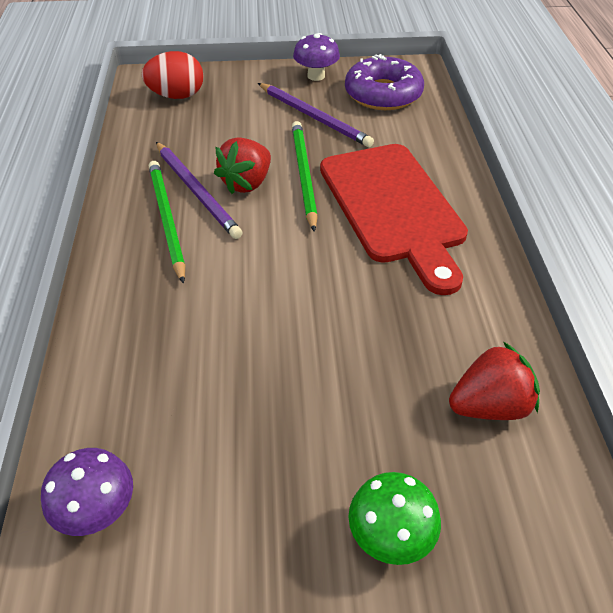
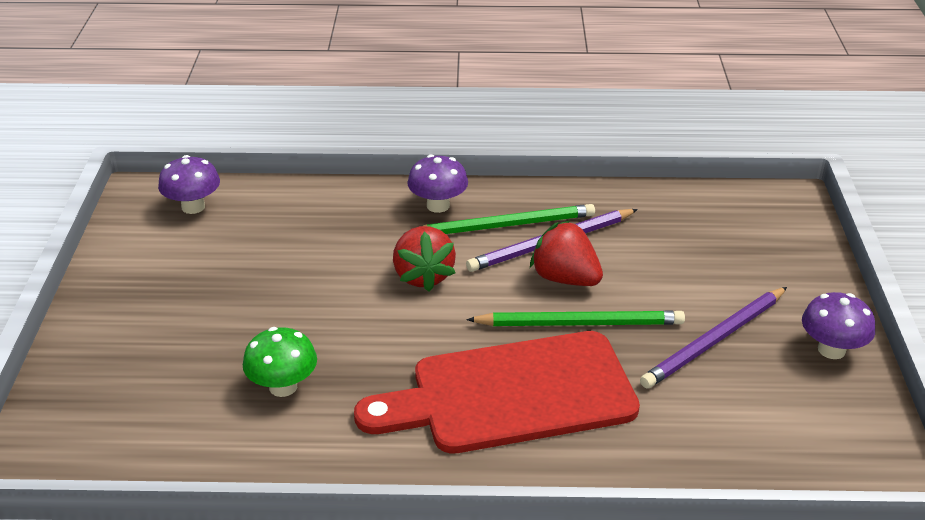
camera: 95 degrees right, 10 degrees down
(127, 267) = (438, 205): none -> purple mushroom
(177, 96) = (750, 225): red egg -> none
(383, 94) = (791, 418): purple donut -> none
(390, 536) = (108, 342): green mushroom -> green mushroom (283, 386)
(489, 406) = (201, 423): red strawberry -> red strawberry (423, 276)

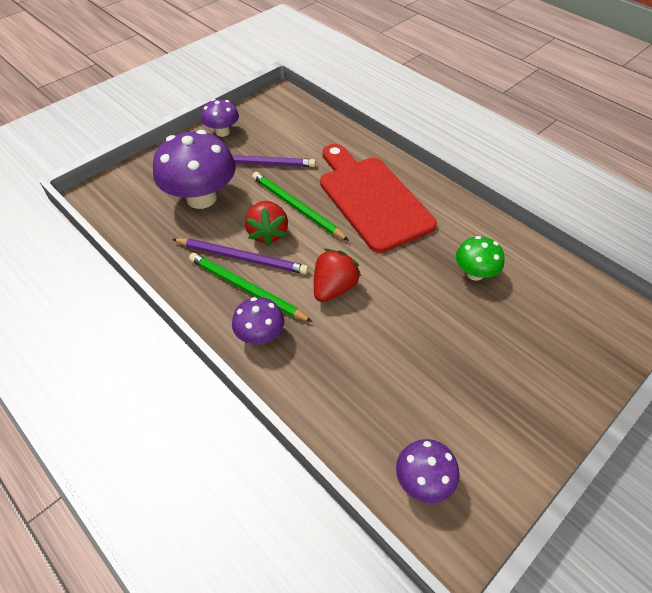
camera: 135 degrees left, 15 degrees up
(511, 394) = (371, 199): red cutting board -> red cutting board turned 150 degrees counterclockwise
(691, 264) = (201, 198): none -> purple mushroom

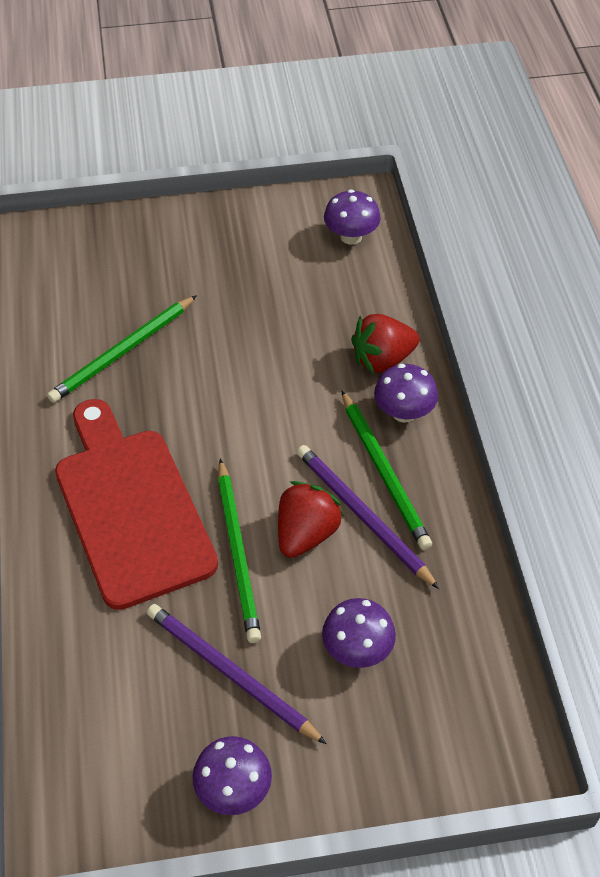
camera: 145 degrees left, 0 degrees up
(201, 198) = (357, 650): purple mushroom -> purple mushroom, size x0.54
(334, 288) = (286, 419): red strawberry -> red strawberry (382, 360)
(371, 199) = (131, 508): red cutting board -> red cutting board turned 150 degrees clockwise
(474, 273) = (122, 352): green mushroom -> green pencil

